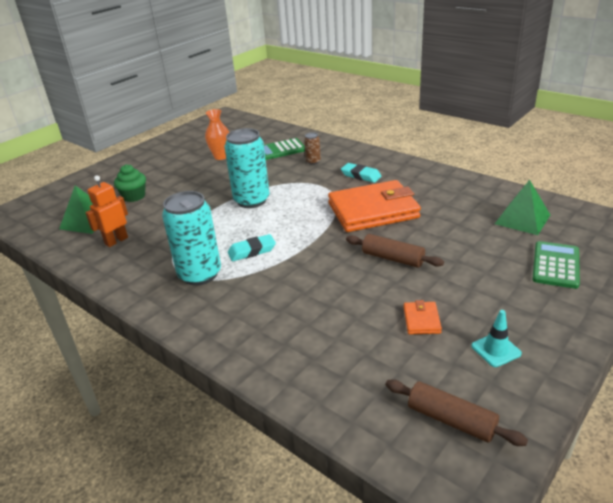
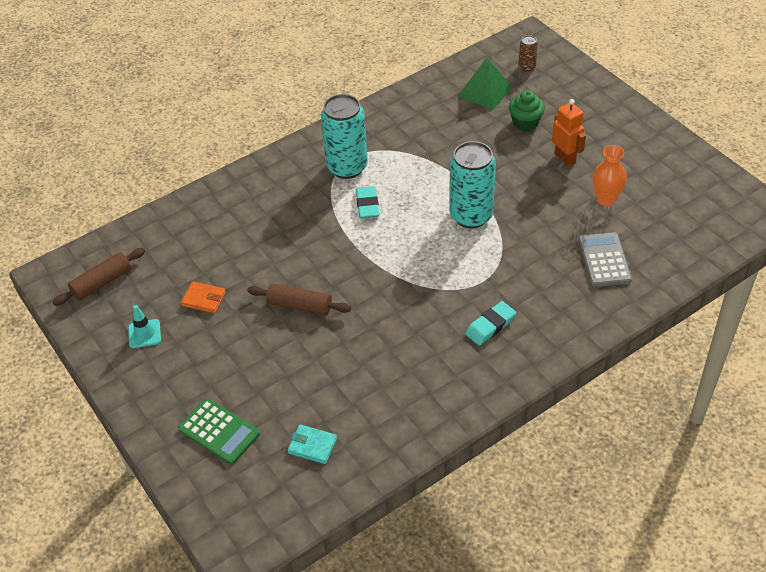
camera: 105 degrees right, 15 degrees up
(116, 241) = (434, 113): orange robot -> orange robot (565, 158)
(280, 150) = (604, 260): green calculator -> grey calculator
(313, 161) = (552, 287): brown can -> brown can (527, 67)
(373, 211) = (398, 315): orange wallet -> none
(393, 258) = (299, 306): brown rolling pin -> brown rolling pin turned 60 degrees clockwise
(522, 219) = (312, 446): green pyramid -> turquoise wallet

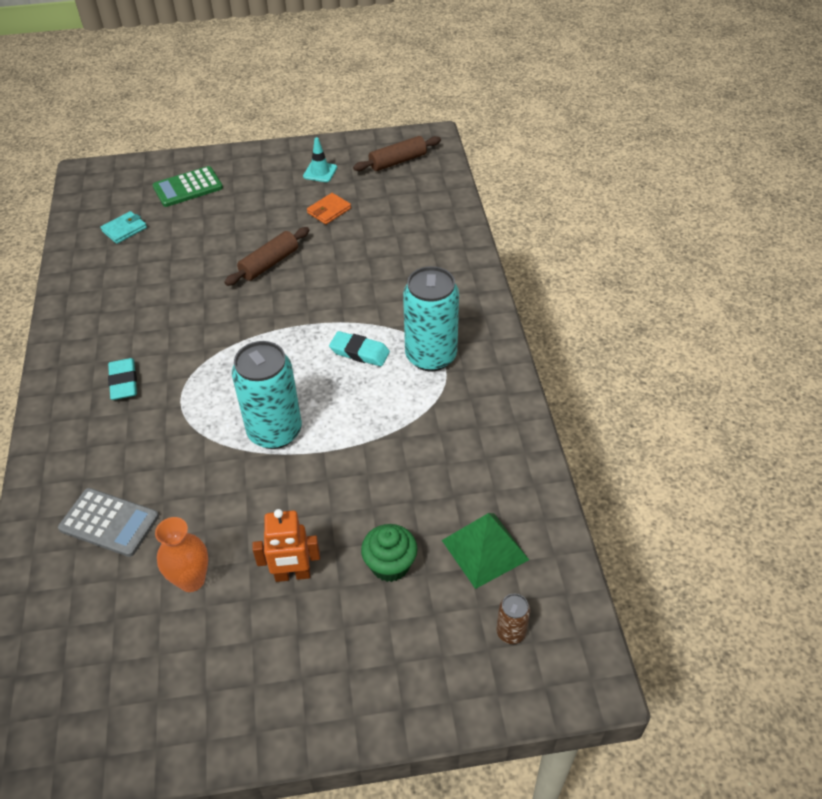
camera: 115 degrees right, 0 degrees up
(102, 282) = (398, 161): brown rolling pin -> brown rolling pin turned 75 degrees clockwise

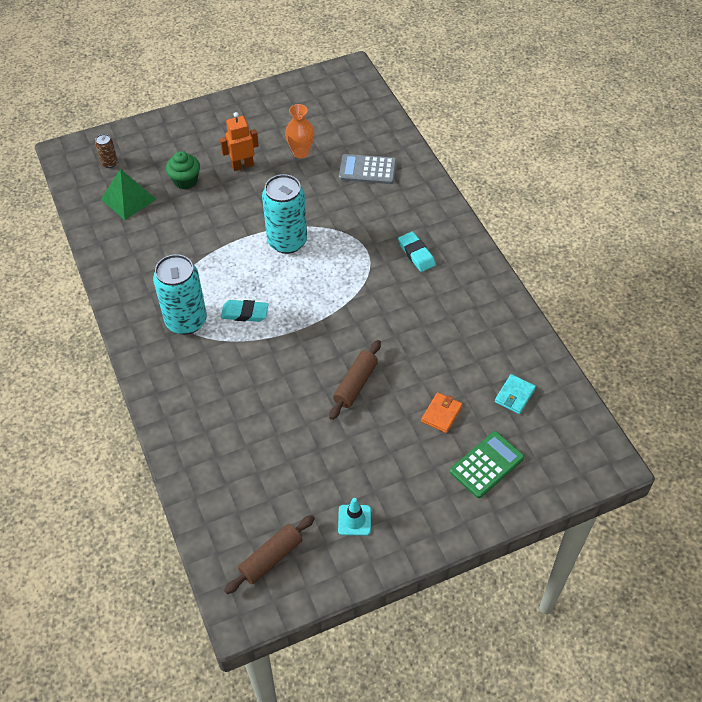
camera: 165 degrees right, 5 degrees up
(329, 211) = (323, 463): orange wallet -> orange wallet (441, 414)

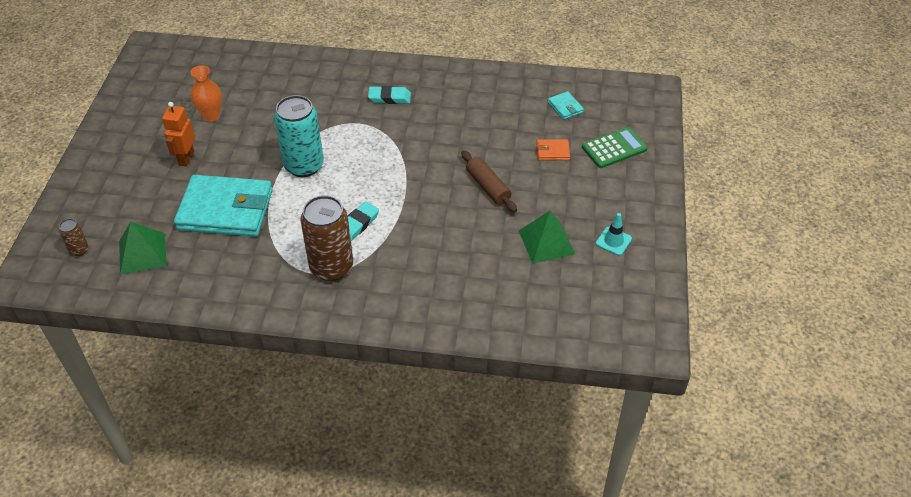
camera: 60 degrees left, 5 degrees down
(185, 181) = (163, 203): green cupcake -> none
(186, 321) = (331, 267): turquoise can -> brown can
(203, 221) = (225, 210): none -> turquoise wallet
(271, 558) = (616, 306): brown rolling pin -> none
(316, 463) = (546, 242): none -> green pyramid
(367, 170) = (273, 86): grey calculator -> none
(441, 414) = (552, 151): orange wallet -> orange wallet turned 60 degrees counterclockwise
(486, 465) = (614, 148): green calculator -> green calculator turned 75 degrees clockwise

